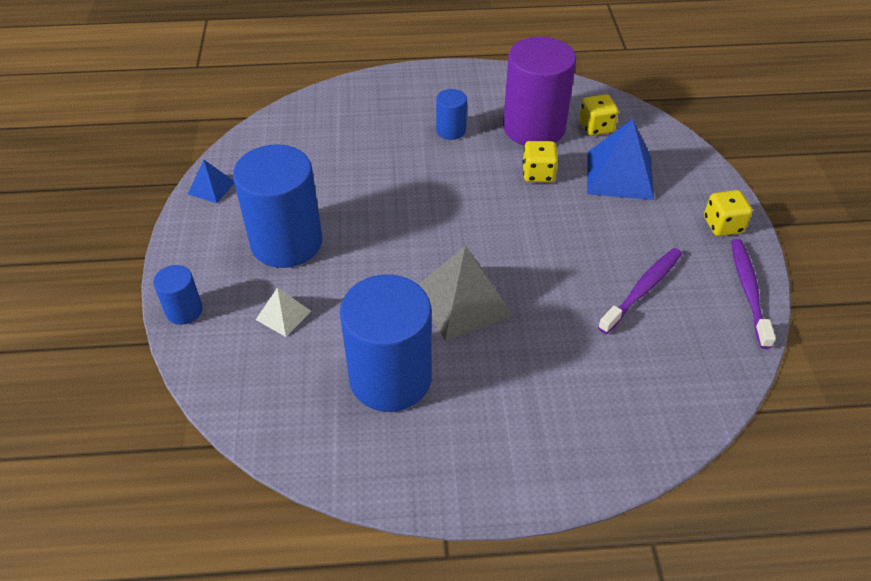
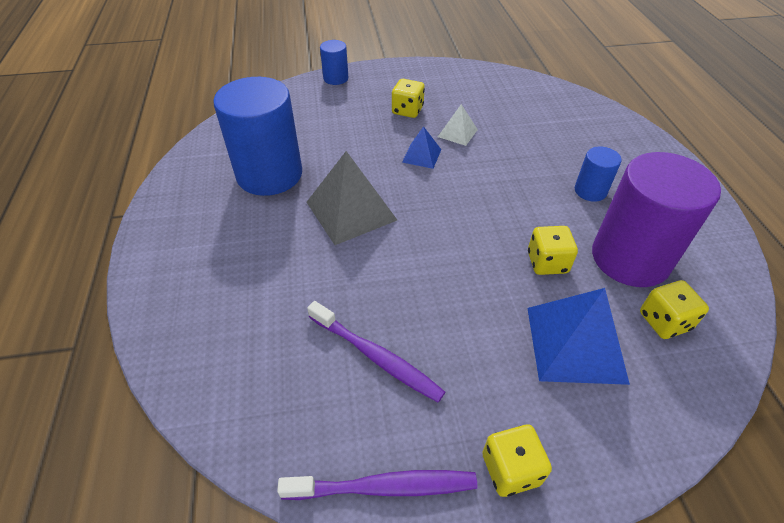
camera: 85 degrees right, 0 degrees up
(211, 188) = (459, 71): blue pyramid -> blue pyramid (421, 155)
(283, 315) = (332, 118): white pyramid -> white pyramid (457, 133)
(286, 242) = (407, 110): blue cylinder -> yellow dice

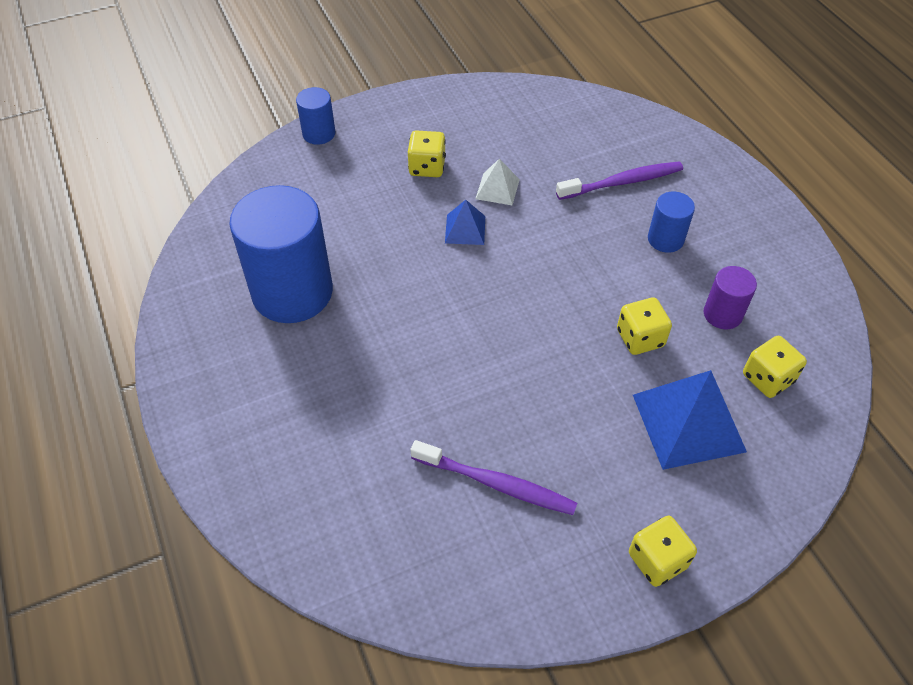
camera: 15 degrees left, 5 degrees up
(351, 211) = (408, 320): grey pyramid -> none
(384, 487) = (547, 607): purple toothbrush -> purple toothbrush (622, 182)
(630, 258) = (722, 314): purple cylinder -> purple cylinder, size x0.47

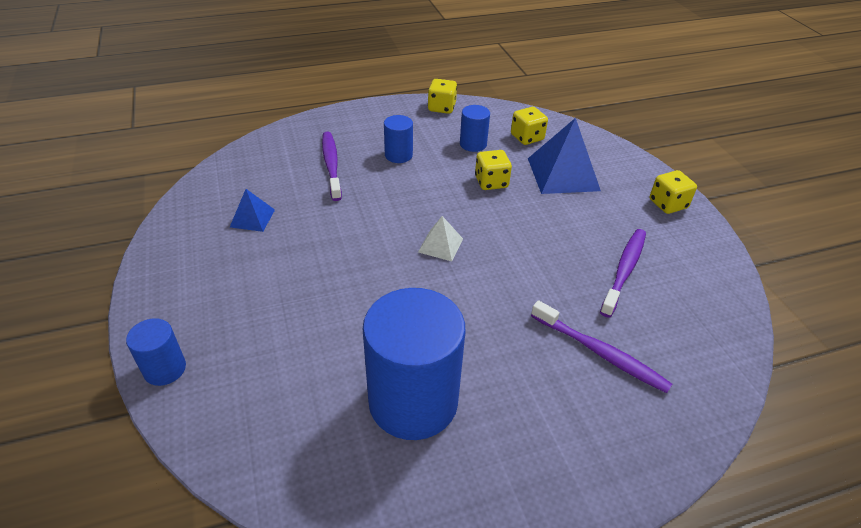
camera: 85 degrees left, 10 degrees down
(359, 446) = (600, 353): none -> purple toothbrush
(427, 167) = (264, 279): yellow dice -> yellow dice (441, 108)
(465, 229) = (358, 260): blue pyramid -> blue pyramid (252, 218)
(497, 189) = (313, 234): white pyramid -> white pyramid (440, 245)
(722, 314) = (473, 144): purple cylinder -> blue cylinder

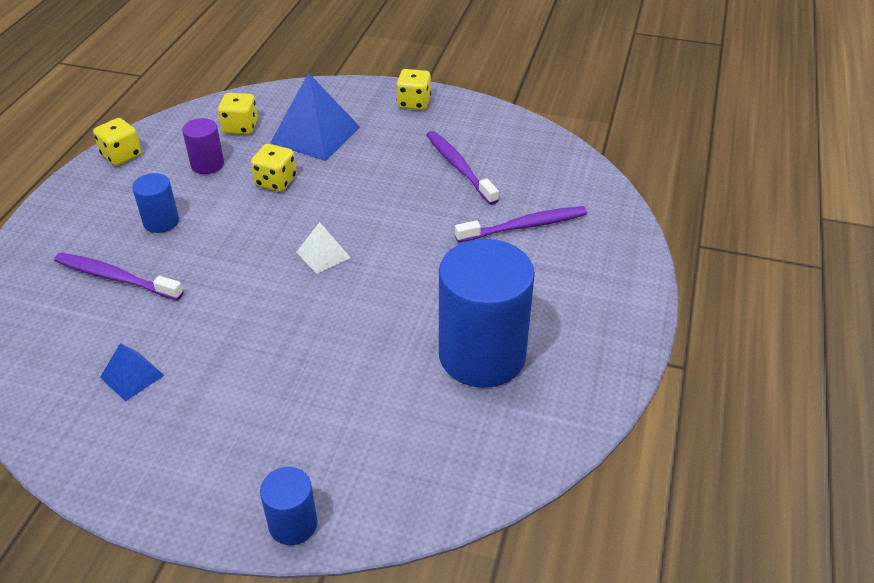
camera: 55 degrees left, 0 degrees up
(473, 144) = (207, 164): blue cylinder -> purple cylinder

